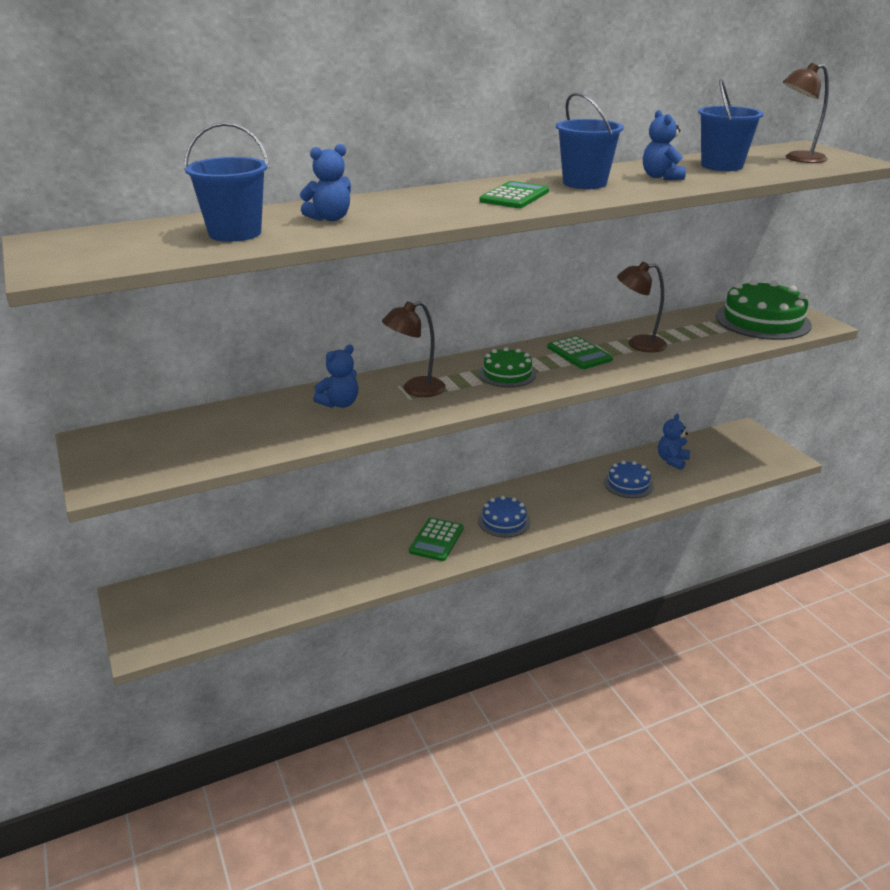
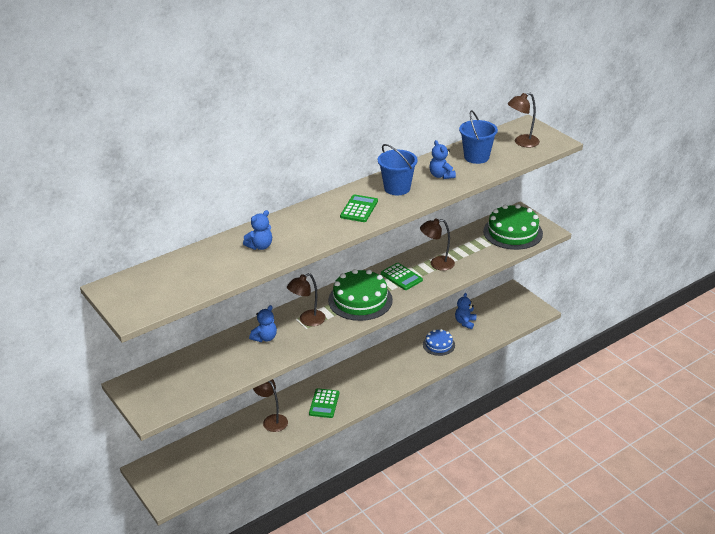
camera: 10 degrees left, 5 degrees up
(235, 233) = (213, 268): blue bucket -> none
(350, 552) = (272, 420): none -> brown lamp
(504, 521) = (364, 384): blue cake -> none
(507, 374) = (360, 300): green cake -> green cake, size x1.80

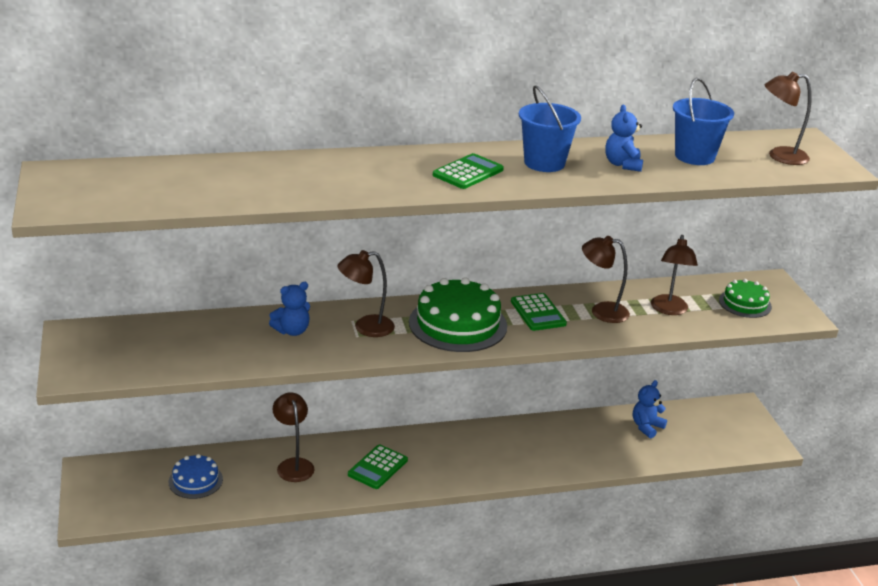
camera: 20 degrees right, 5 degrees down
(260, 246) = (292, 178): blue teddy bear -> none
(438, 345) = (589, 444): blue cake -> blue cake (195, 481)
(474, 250) = (669, 310): none -> brown lamp
(513, 232) = (745, 303): green cake -> green cake, size x0.56

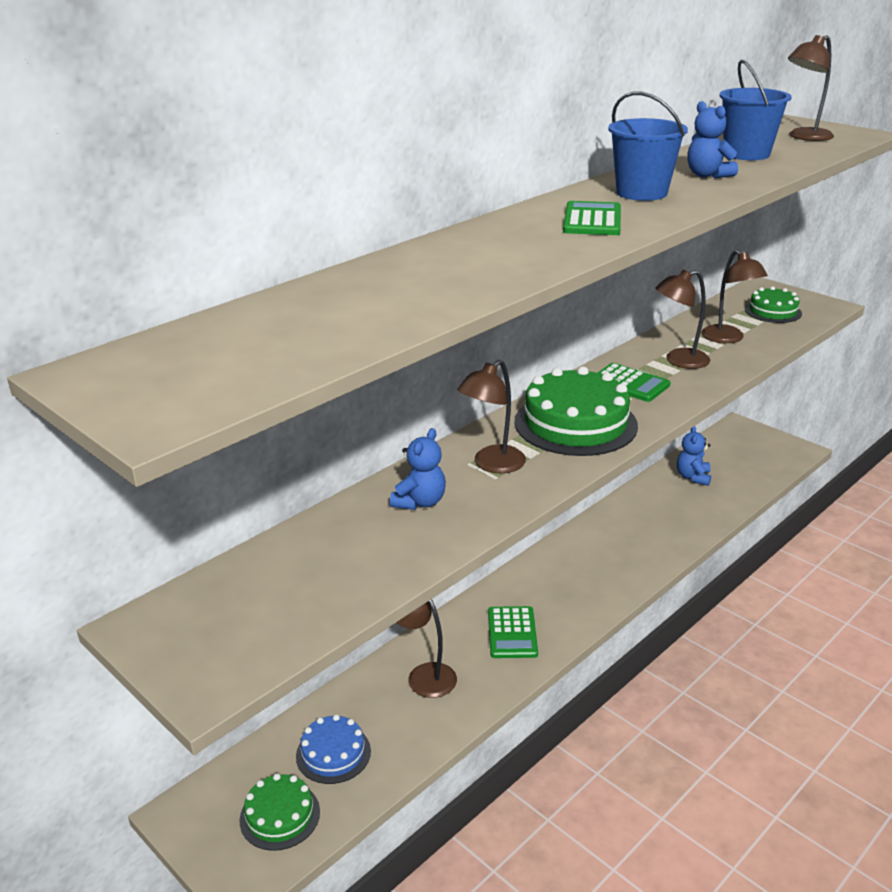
camera: 30 degrees left, 0 degrees up
(135, 497) = (280, 815): none -> green cake

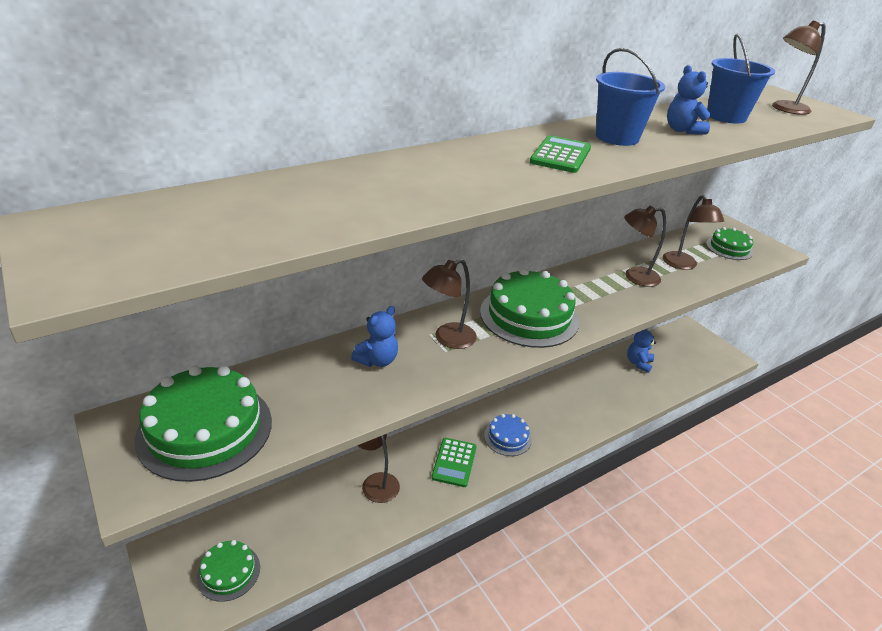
camera: 10 degrees right, 5 degrees up
(251, 612) = (205, 429): none -> green cake
(333, 753) = (286, 530): blue cake -> blue cake (507, 437)
(629, 383) = (587, 289): green calculator -> none

